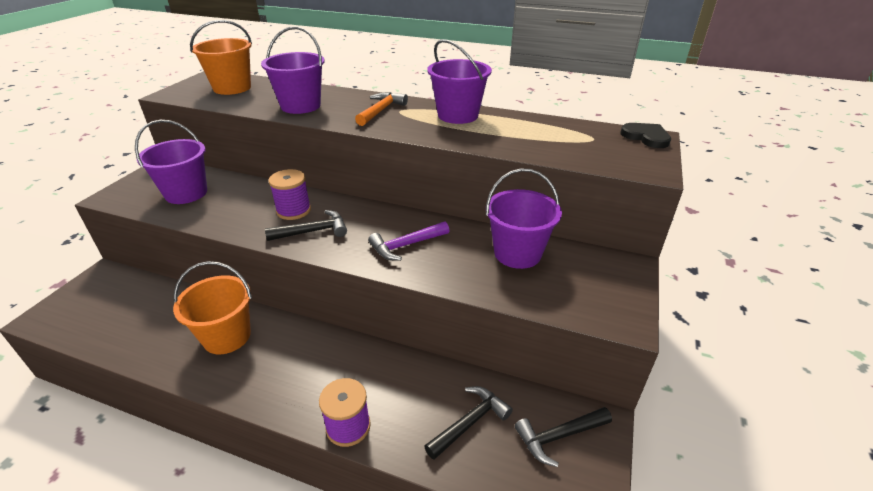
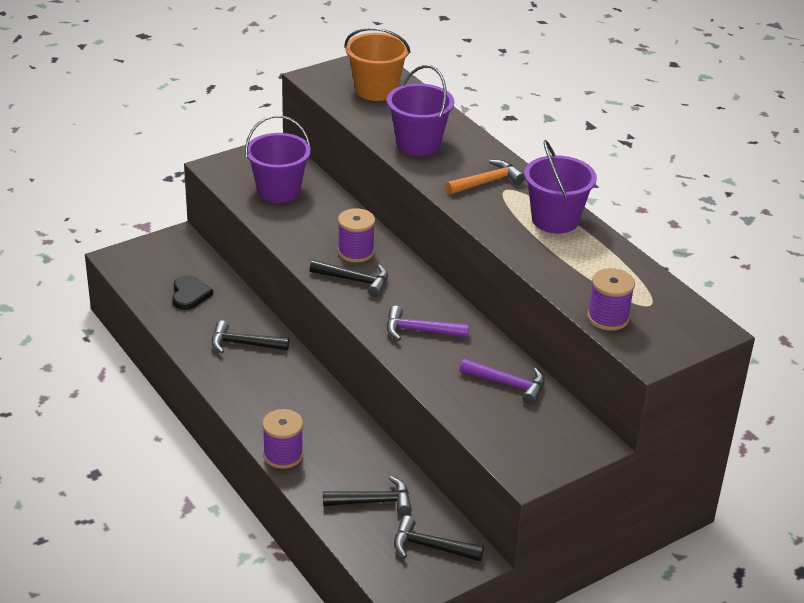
camera: 35 degrees right, 0 degrees up
(227, 336) = (243, 344): orange bucket -> black hammer
(517, 253) = (508, 384): purple bucket -> purple hammer
(584, 157) = (608, 318): none -> purple spool
(646, 137) = (706, 327): black heart -> black heart (189, 295)

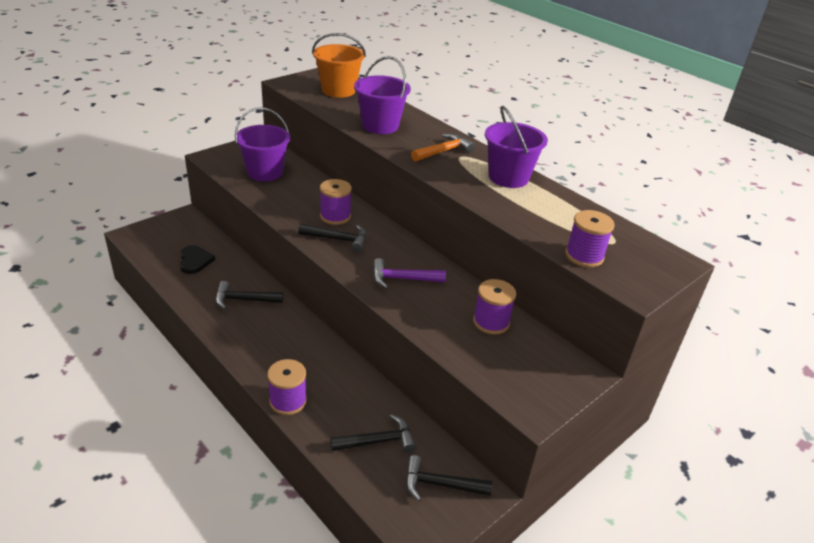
camera: 10 degrees left, 0 degrees up
(508, 384) = (491, 322): purple hammer -> purple spool

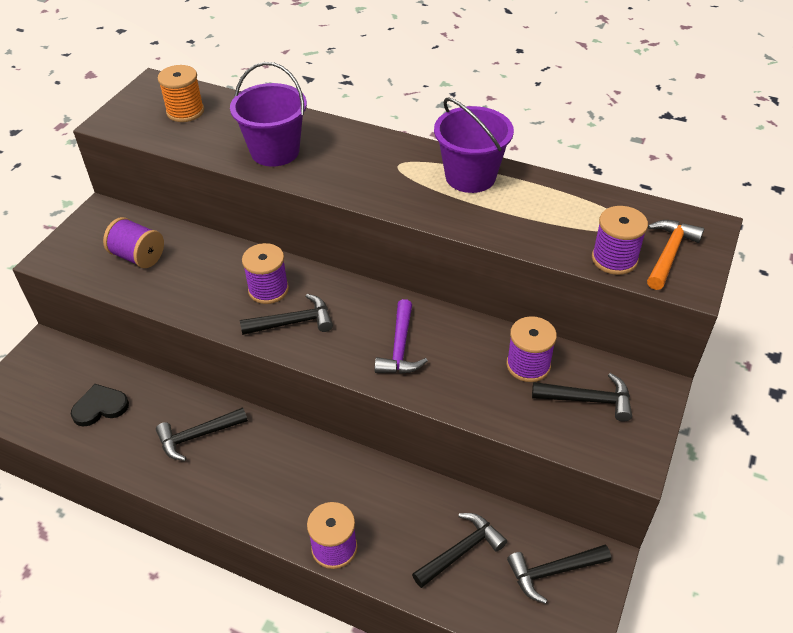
camera: 20 degrees left, 10 degrees up
(195, 261) = (100, 407): black heart -> black heart turned 75 degrees counterclockwise
(265, 172) = (138, 257): purple bucket -> purple spool
(338, 90) = (185, 111): orange bucket -> orange spool
(402, 279) = (400, 348): purple hammer -> purple hammer turned 60 degrees counterclockwise
(444, 151) = (375, 164): orange hammer -> orange hammer (669, 253)
(523, 360) = (588, 400): none -> black hammer

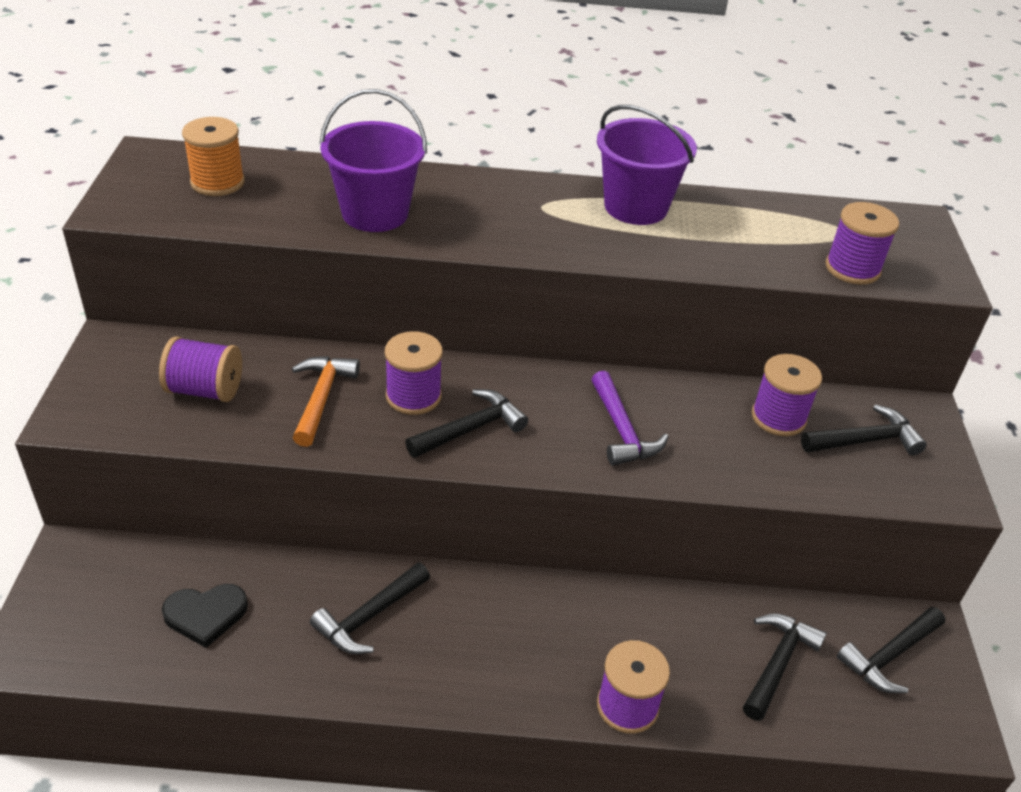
camera: 25 degrees left, 5 degrees down
(100, 407) = (205, 615): black heart -> black heart turned 150 degrees counterclockwise
(669, 253) = (902, 253): orange hammer -> orange hammer (321, 398)

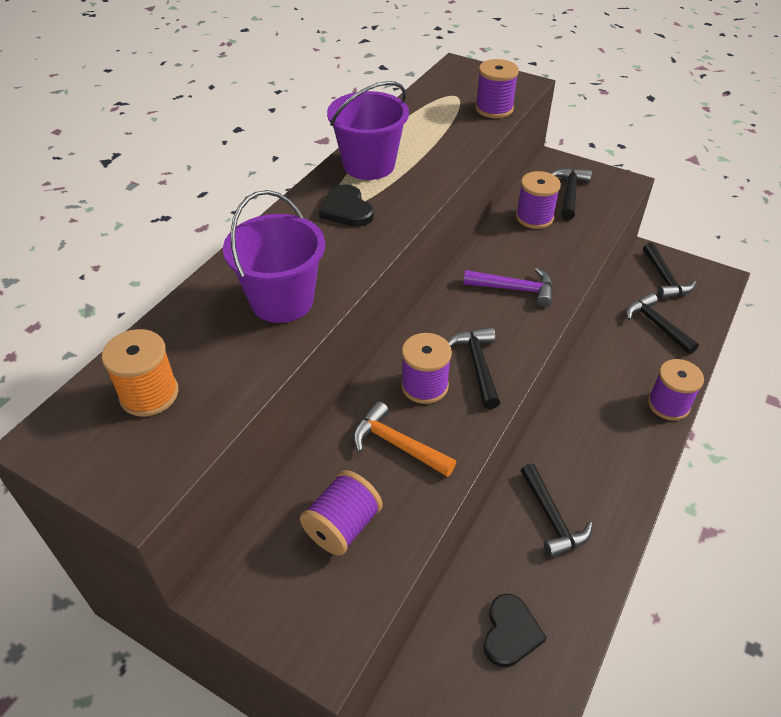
camera: 60 degrees left, 5 degrees up
(544, 213) = (347, 209): none -> black heart

